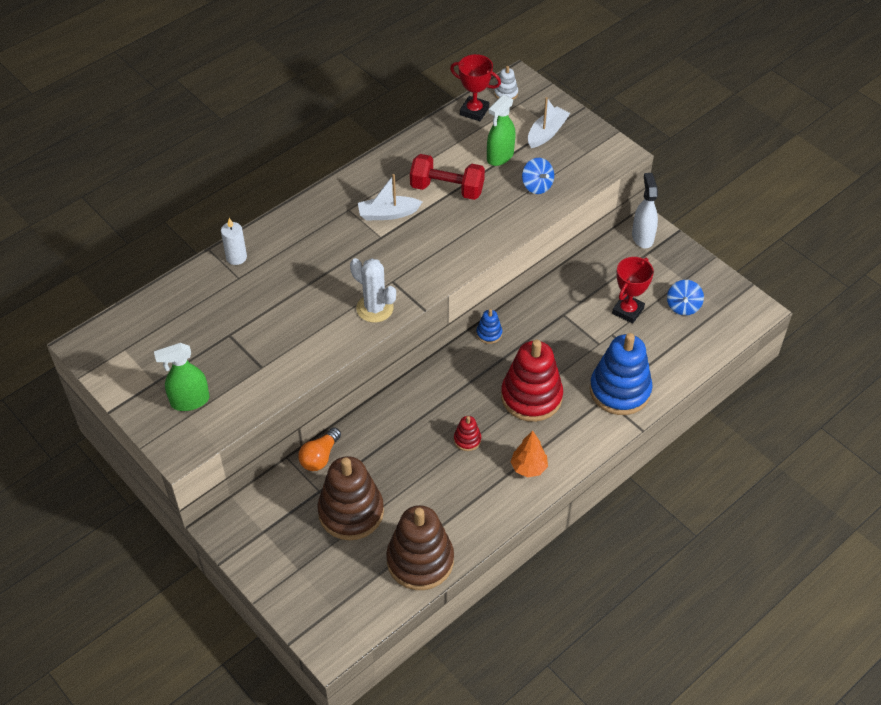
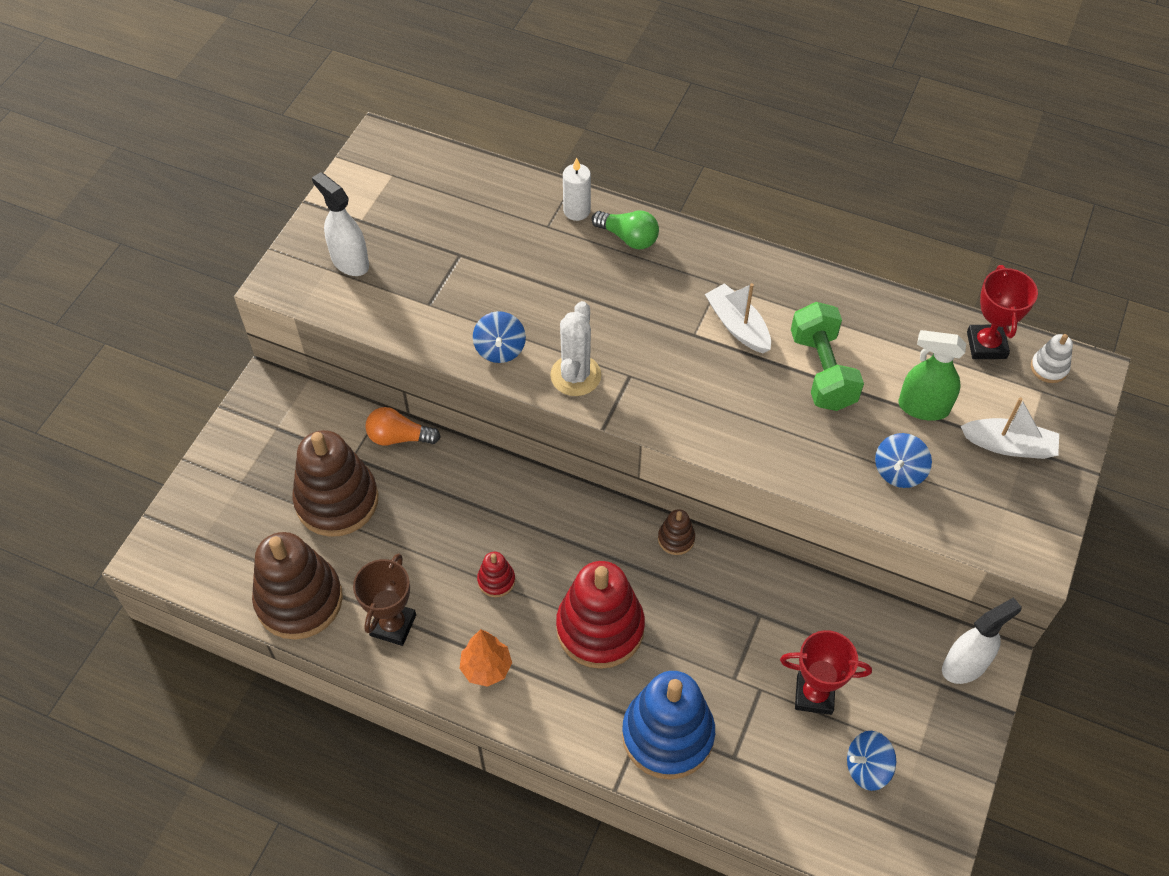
camera: 65 degrees right, 5 degrees up
(190, 401) = (350, 261): green spray bottle -> white spray bottle
(279, 239) = (628, 238): none -> green light bulb
(327, 340) = (500, 349): none -> blue spinning top
(447, 189) = (822, 371): red dumbbell -> green dumbbell
(470, 510) = (393, 625): none -> brown trophy
(489, 333) = (676, 539): blue stacking toy -> brown stacking toy

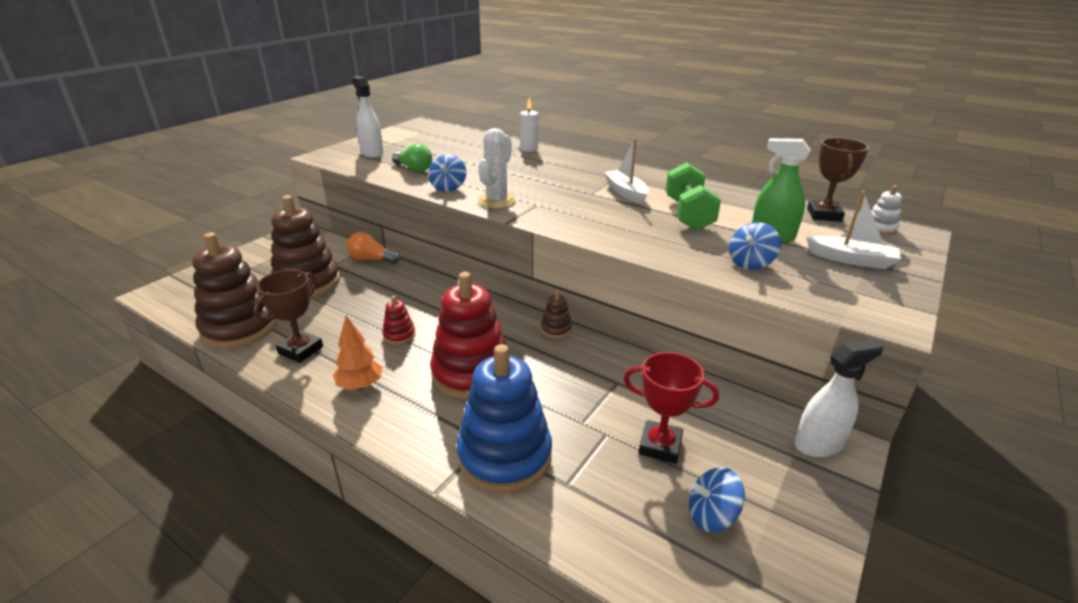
camera: 10 degrees right, 25 degrees down
(628, 238) = (559, 159): green light bulb -> green light bulb (414, 169)
(986, 345) = (824, 215): red trophy -> brown trophy

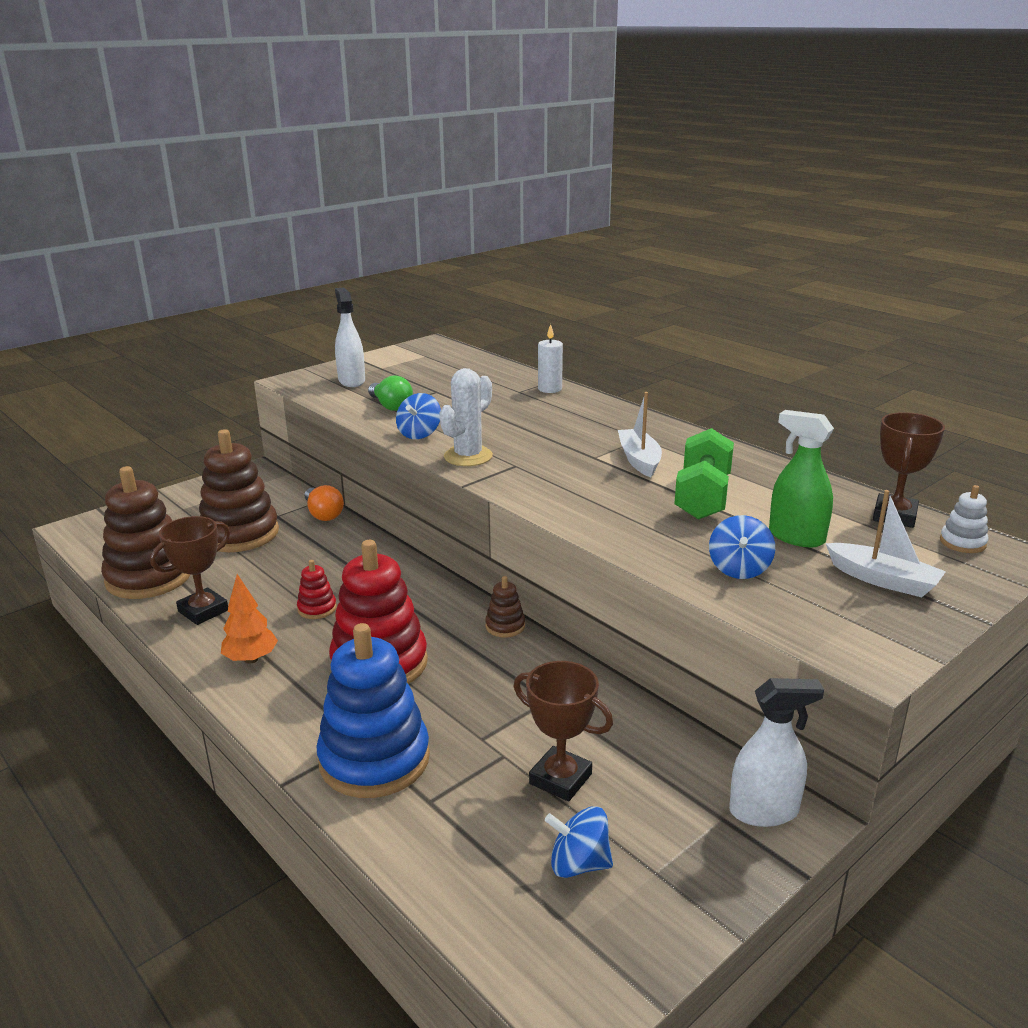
camera: 15 degrees right, 5 degrees down
(371, 259) = (323, 514): orange light bulb -> orange light bulb turned 150 degrees counterclockwise
(660, 445) = (560, 779): red trophy -> brown trophy
(750, 263) = (739, 569): blue spinning top -> blue spinning top turned 45 degrees counterclockwise

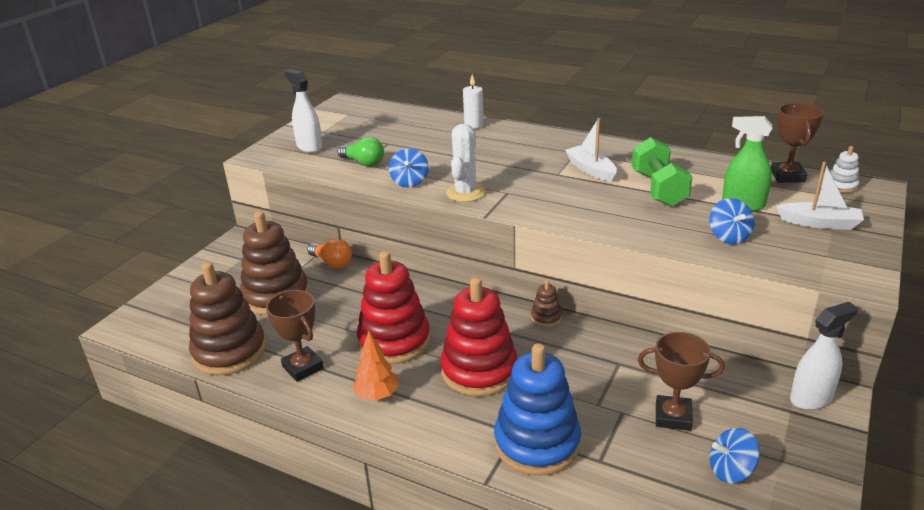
camera: 20 degrees left, 5 degrees up
(203, 611) = (303, 367): brown trophy -> brown trophy turned 60 degrees counterclockwise
(317, 608) = (394, 341): red stacking toy -> red stacking toy, size x2.28

